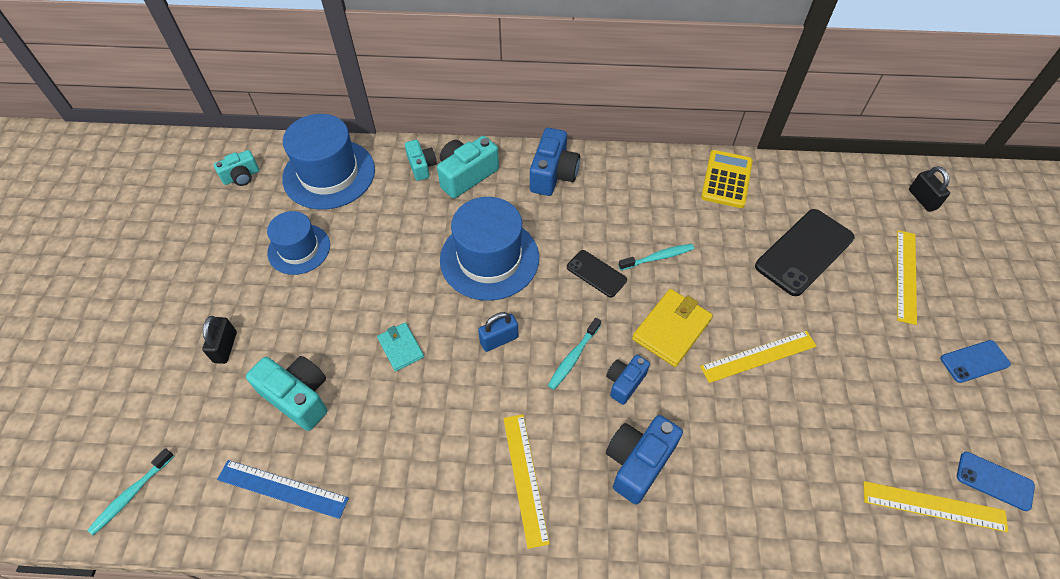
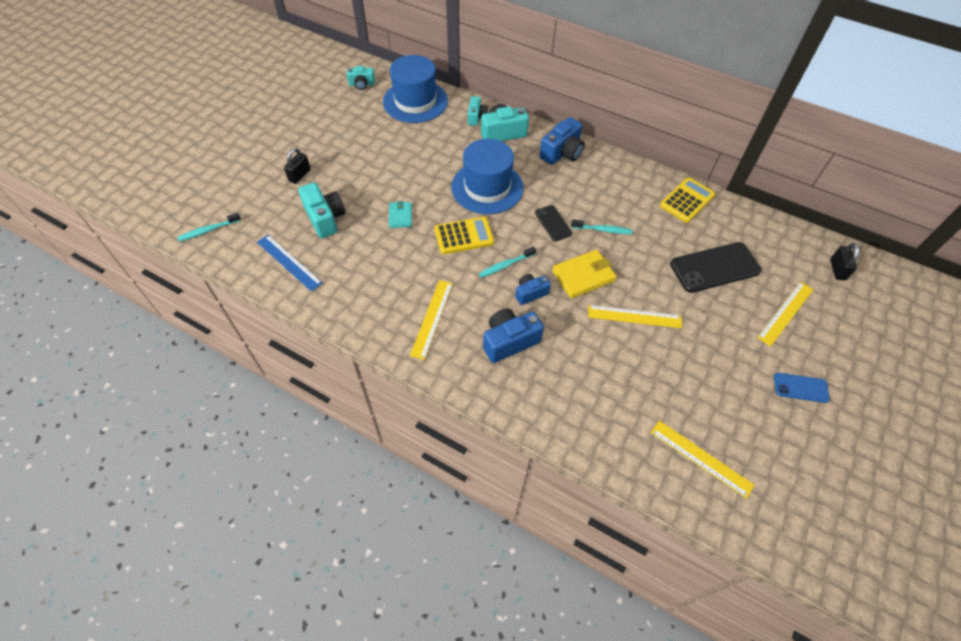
camera: 25 degrees right, 0 degrees up
(299, 249) = (372, 138): blue hat -> none
(499, 340) = (464, 236): blue padlock -> yellow calculator
(994, 481) = (759, 465): blue phone -> none

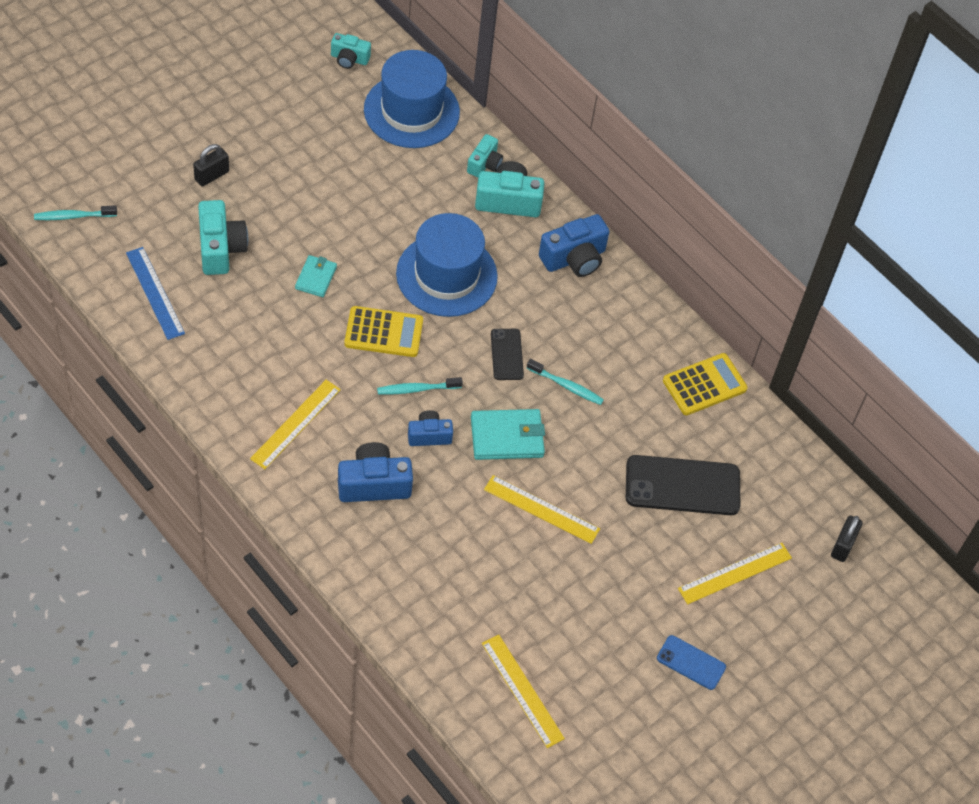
camera: 15 degrees right, 0 degrees up
(583, 276) = (507, 437): yellow wallet -> turquoise wallet

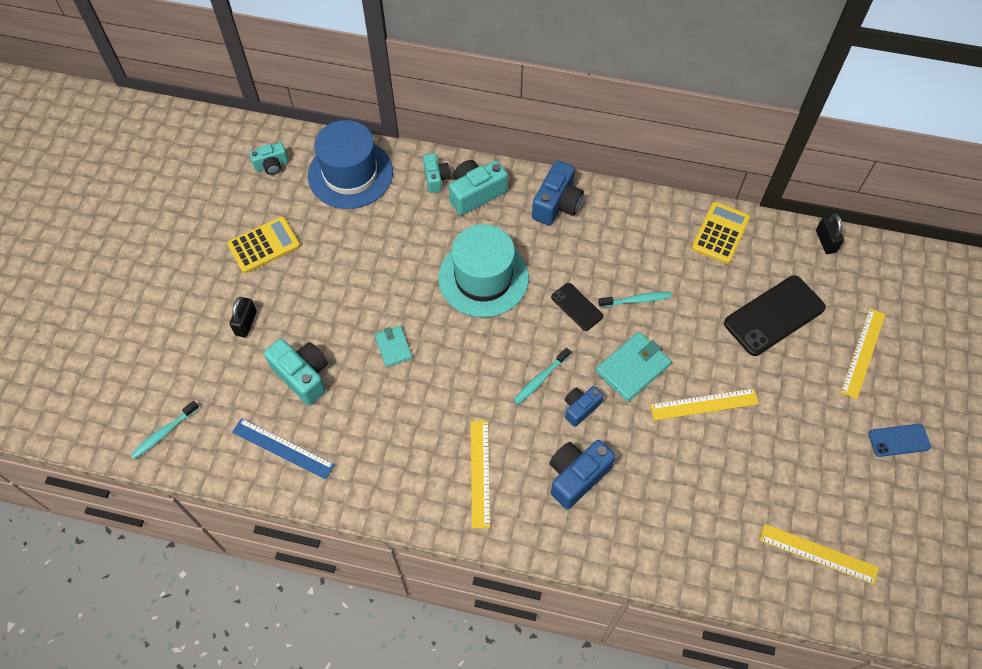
camera: 30 degrees left, 5 degrees up
(383, 332) = (479, 353): yellow calculator -> yellow calculator (264, 245)
(446, 275) = (483, 278): blue hat -> turquoise hat
(843, 545) = (905, 281): black padlock -> black padlock (825, 241)

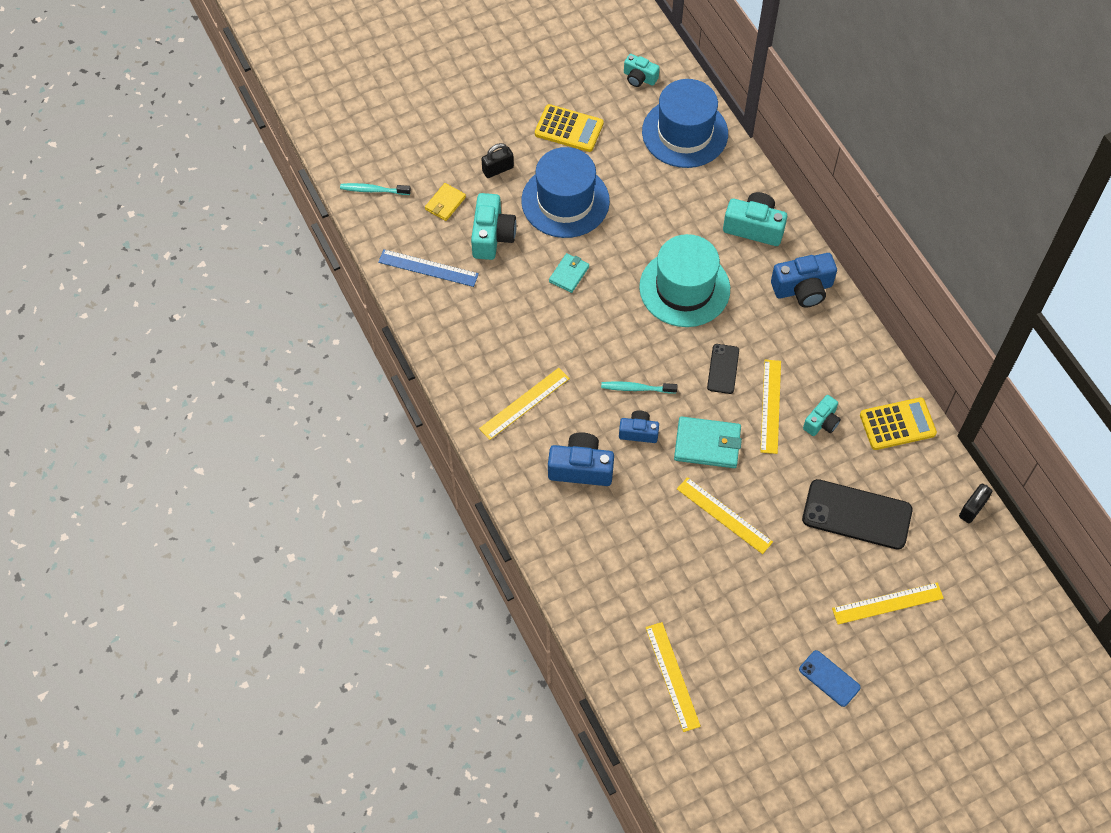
camera: 50 degrees right, 0 degrees up
(236, 387) = (445, 203): none -> yellow wallet
(283, 448) = (428, 268): blue ruler -> blue ruler turned 60 degrees counterclockwise
(325, 298) = (565, 201): none -> blue hat
(436, 178) = (740, 190): turquoise camera -> turquoise camera (821, 422)
(636, 300) = (771, 406): turquoise toothbrush -> yellow ruler

